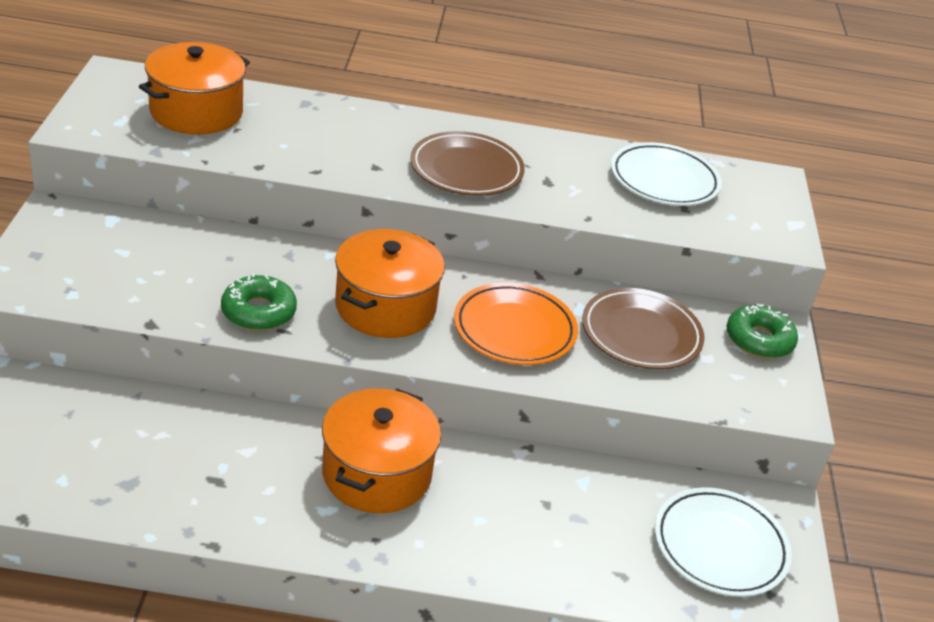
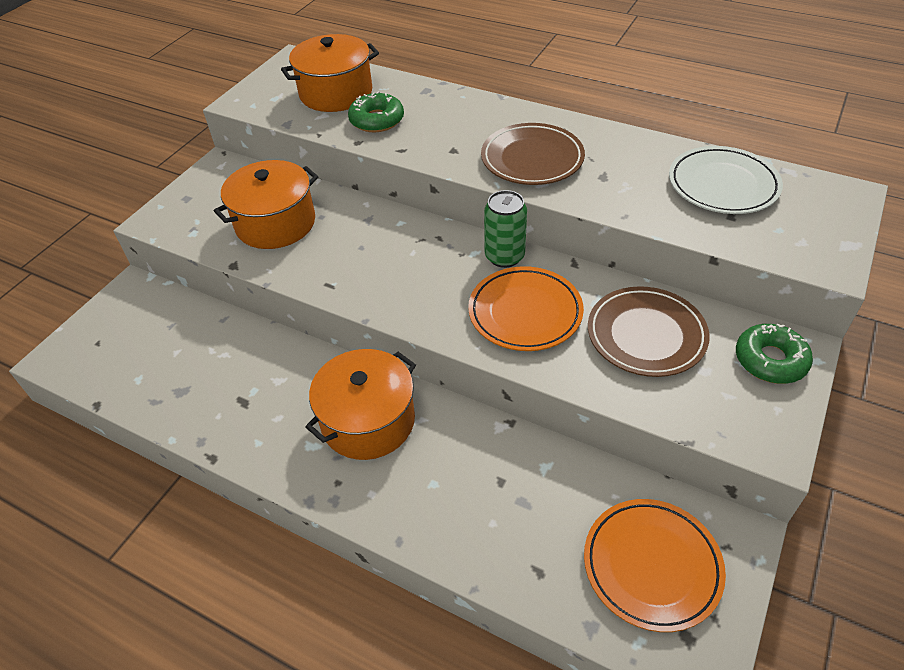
camera: 30 degrees right, 10 degrees up
(258, 312) = (318, 266): green donut -> green donut (377, 120)
(385, 307) = (422, 275): orange pot -> orange pot (275, 223)
(464, 277) = (504, 256): none -> green can
(720, 546) = (651, 566): white plate -> orange plate

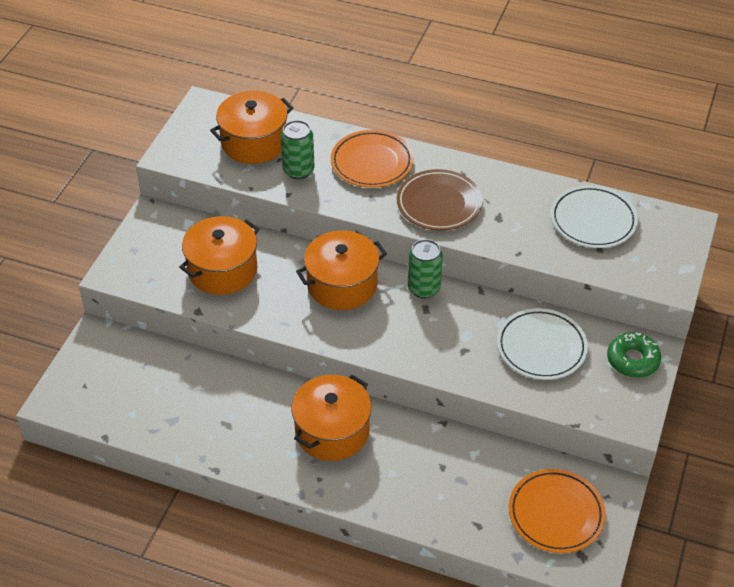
camera: 10 degrees left, 0 degrees up
(377, 120) = (298, 170): green donut -> green can
(408, 246) = (342, 284): none -> orange pot
(525, 312) = (447, 336): orange plate -> orange plate (372, 163)
(646, 335) = (541, 347): brown plate -> white plate

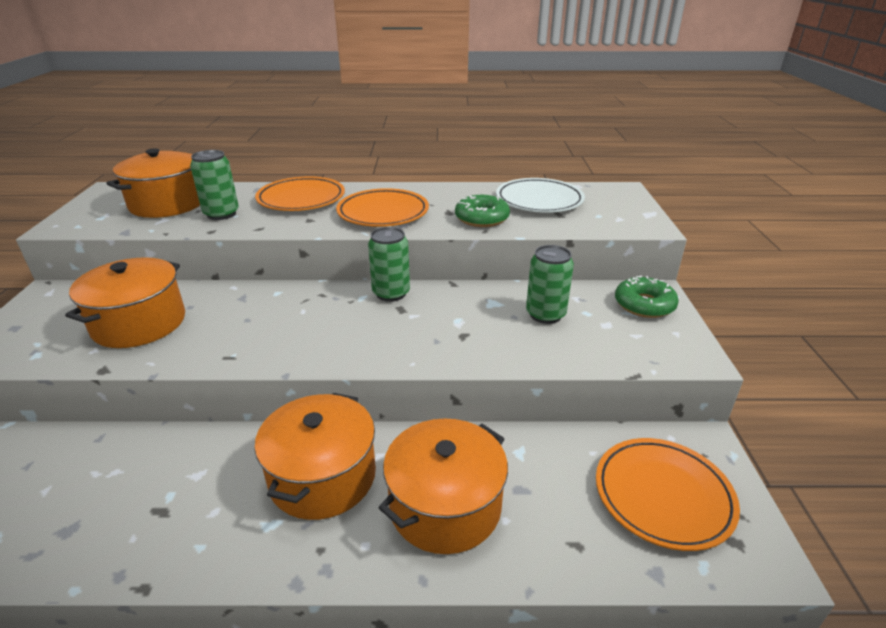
camera: 20 degrees left, 15 degrees down
(342, 284) = (295, 308): orange pot -> orange pot (445, 506)
(439, 204) = (383, 213): brown plate -> orange plate
(524, 235) = (482, 218): none -> green donut
(541, 347) = (545, 314): white plate -> green can

